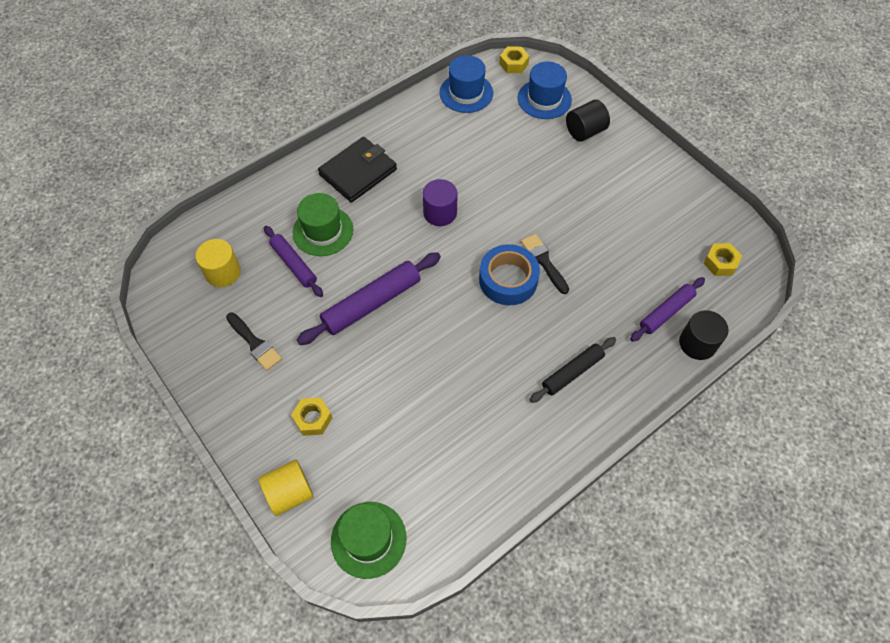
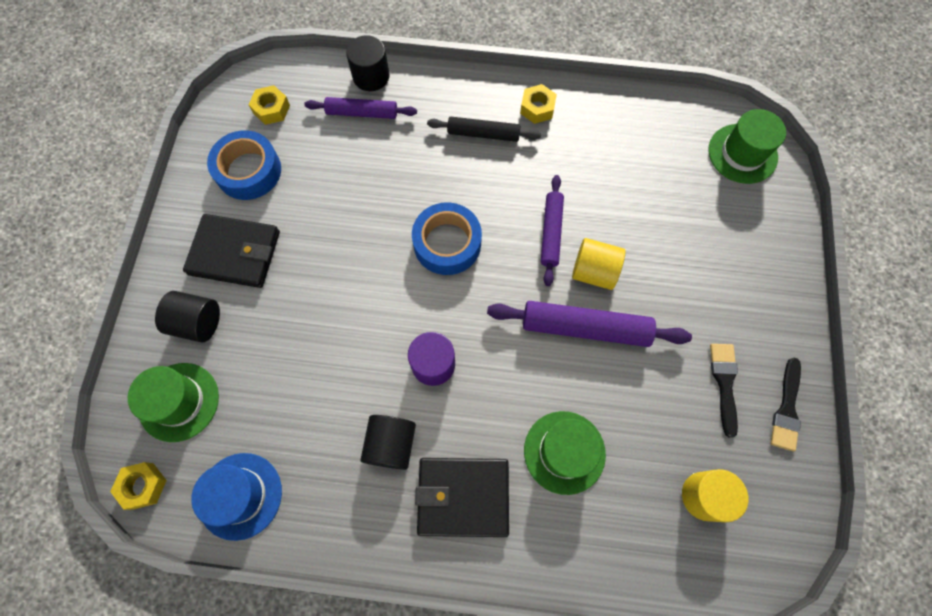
camera: 135 degrees left, 10 degrees up
(290, 493) = (780, 229): yellow cylinder -> yellow cylinder (593, 272)
(294, 264) = (625, 438): purple rolling pin -> purple rolling pin (551, 232)
(313, 419) = (720, 270): yellow nut -> yellow nut (537, 108)
(419, 163) = (391, 444): none -> black cylinder
(543, 261) = (399, 232): black brush -> black brush (786, 409)
(544, 99) = (179, 401): blue hat -> green hat
(616, 173) = (235, 253): none -> black wallet
(675, 217) = (248, 171): none -> blue tape

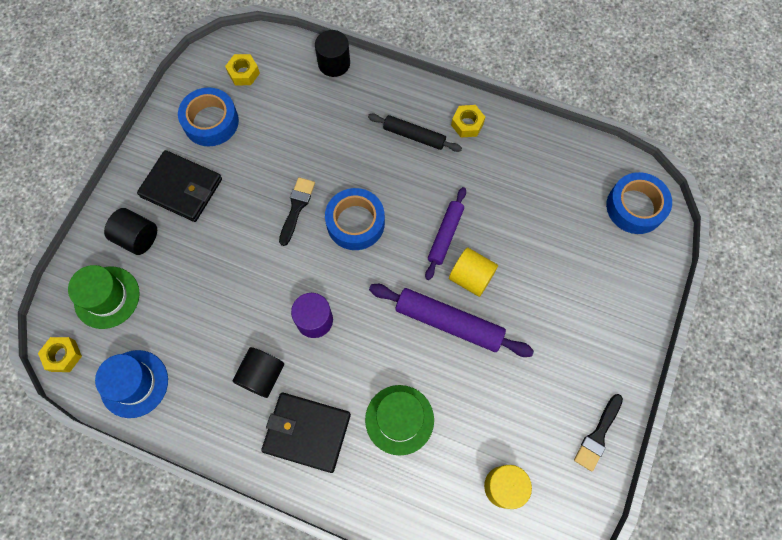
camera: 15 degrees right, 0 degrees up
(362, 113) = (317, 94): purple rolling pin -> none
(724, 383) = (552, 399): black brush -> black brush (296, 207)
(742, 153) = (635, 207): green hat -> blue tape

